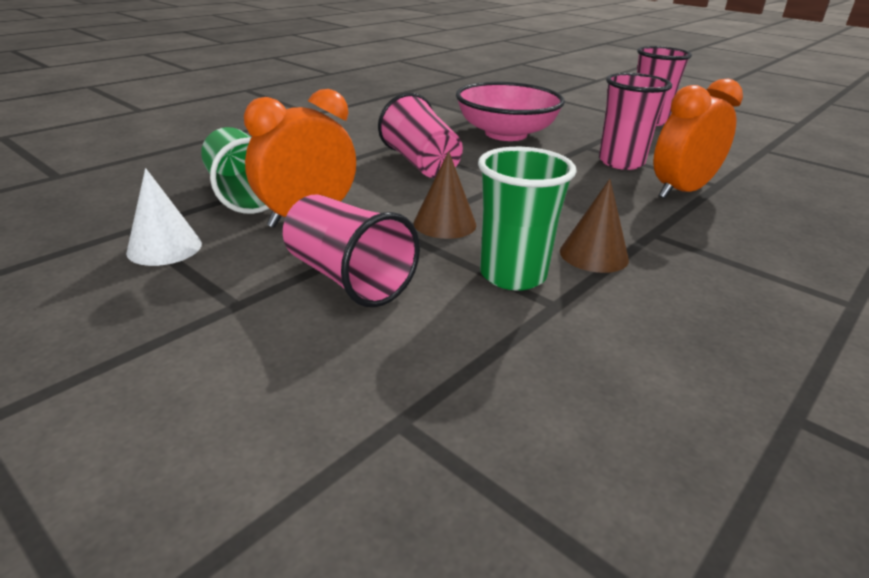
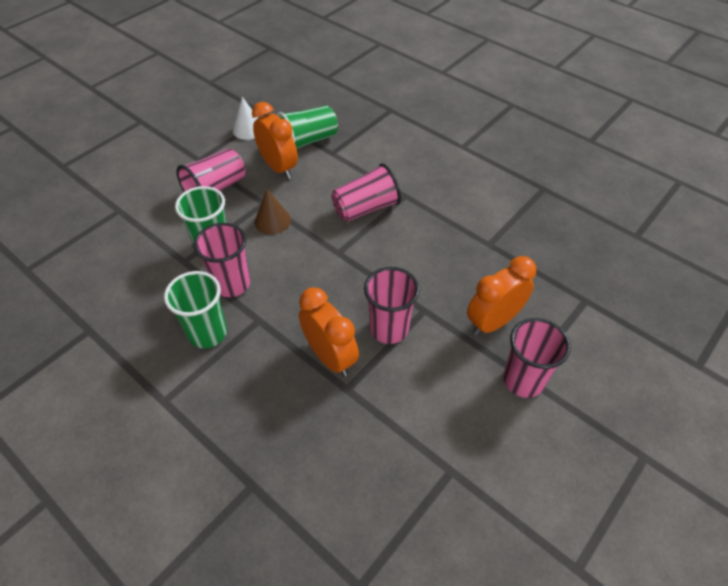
camera: 90 degrees right, 20 degrees up
(506, 134) = (444, 258): pink bowl -> none
(587, 124) = (493, 322): none -> orange clock
(593, 255) = (232, 284): brown cone -> pink cup
(703, 272) = (207, 333): none -> green cup

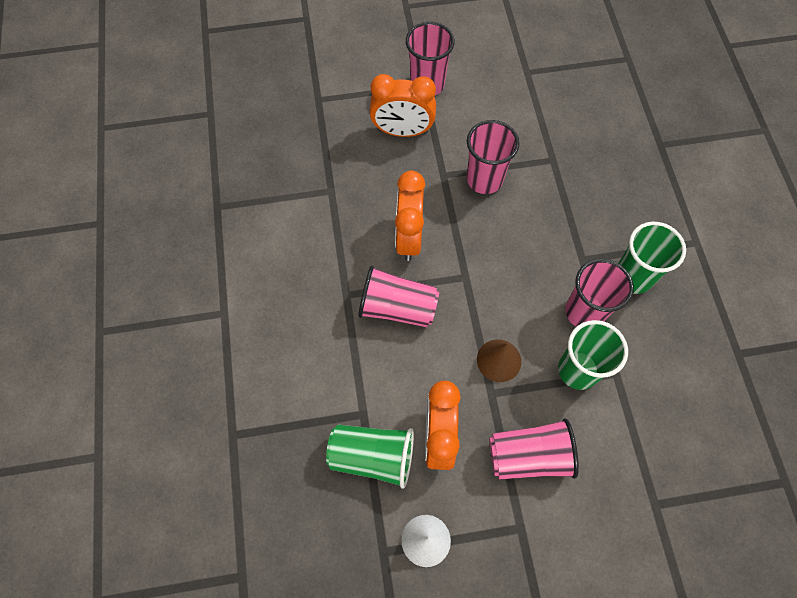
camera: 140 degrees left, 15 degrees up
(330, 357) = (547, 189): orange clock -> orange clock (408, 237)

